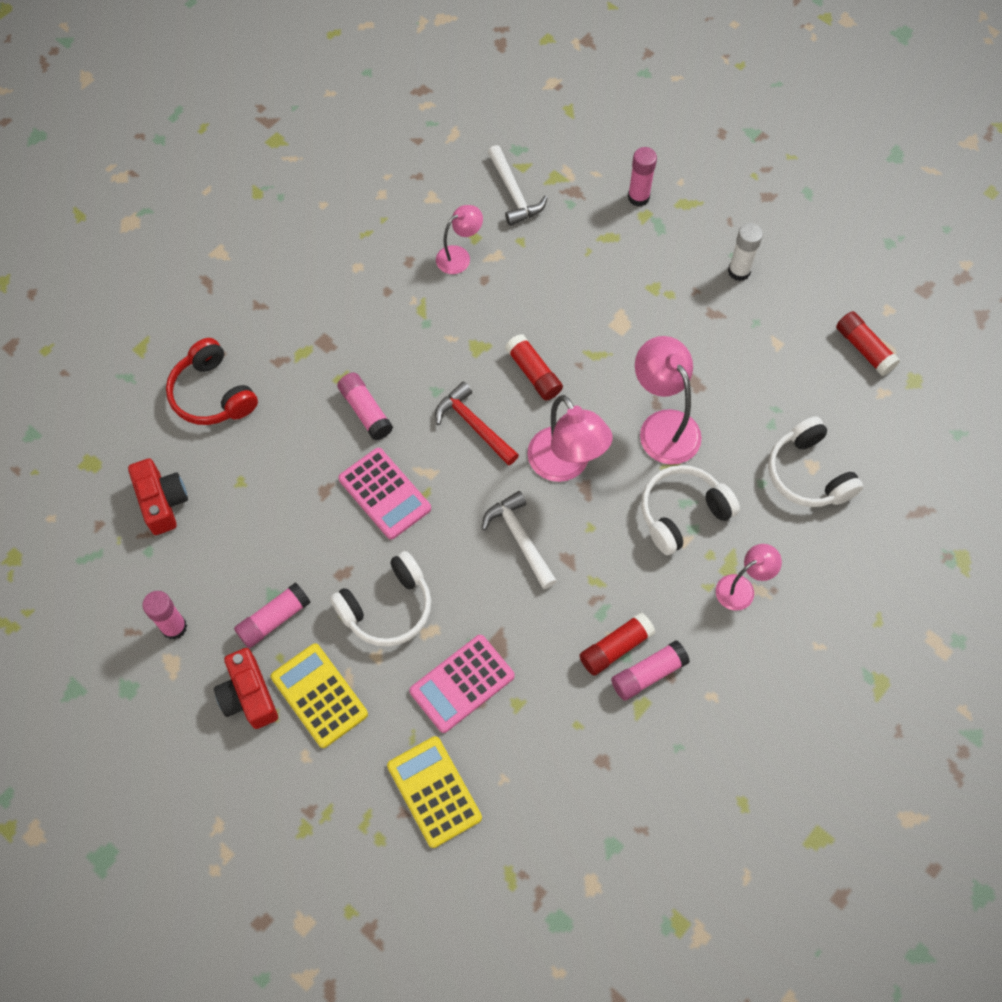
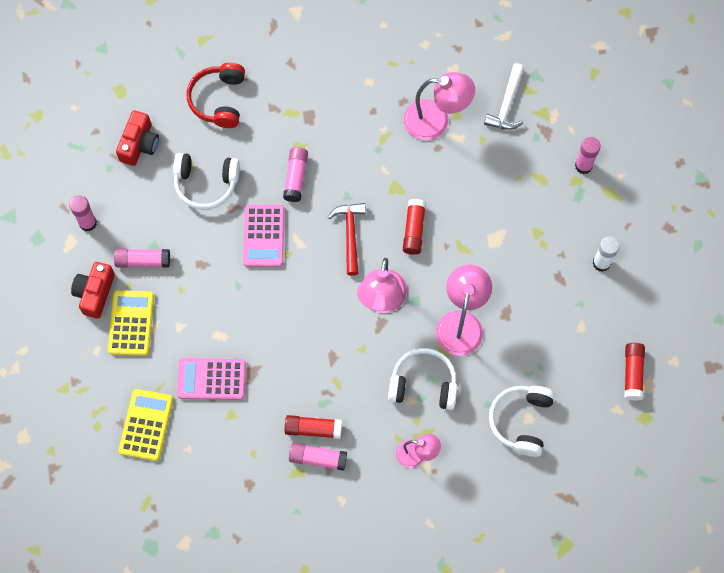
camera: 40 degrees right, 5 degrees up
(387, 608) = (208, 304): white headphones -> white headphones (206, 184)
(459, 256) = (436, 121): pink lamp -> pink lamp, size x1.68
(519, 538) = (316, 323): white hammer -> none

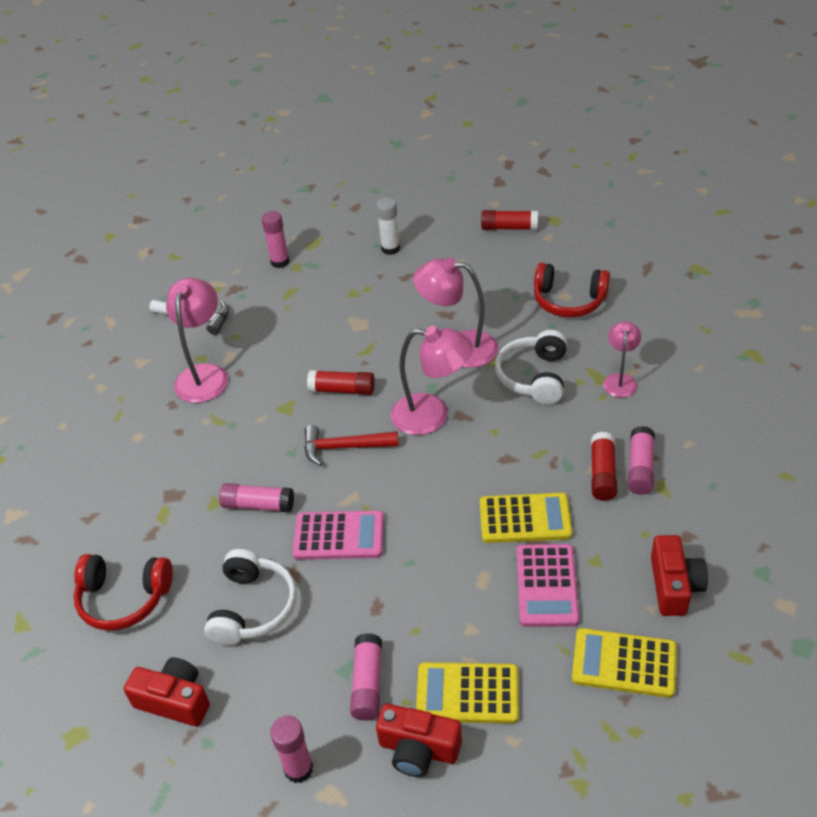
camera: 85 degrees left, 25 degrees down
(206, 468) = (674, 586): none -> red camera
(272, 367) = (525, 519): none -> yellow calculator
(521, 421) = (569, 301): white headphones -> red headphones

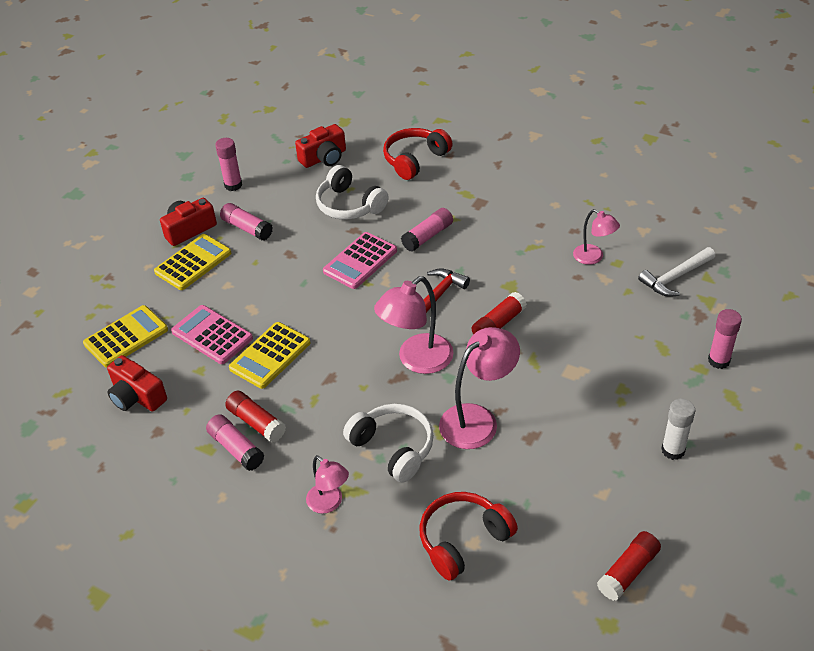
camera: 125 degrees right, 0 degrees up
(204, 374) = (593, 257): pink lamp -> pink lamp, size x0.60

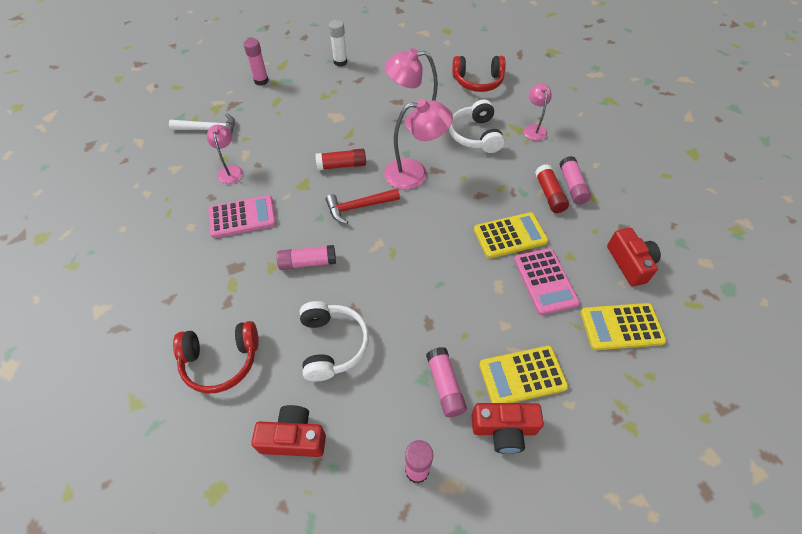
camera: 145 degrees left, 10 degrees up
(360, 261) = (379, 274): pink calculator -> pink calculator (242, 217)
(628, 571) = (418, 39): red glue stick -> none

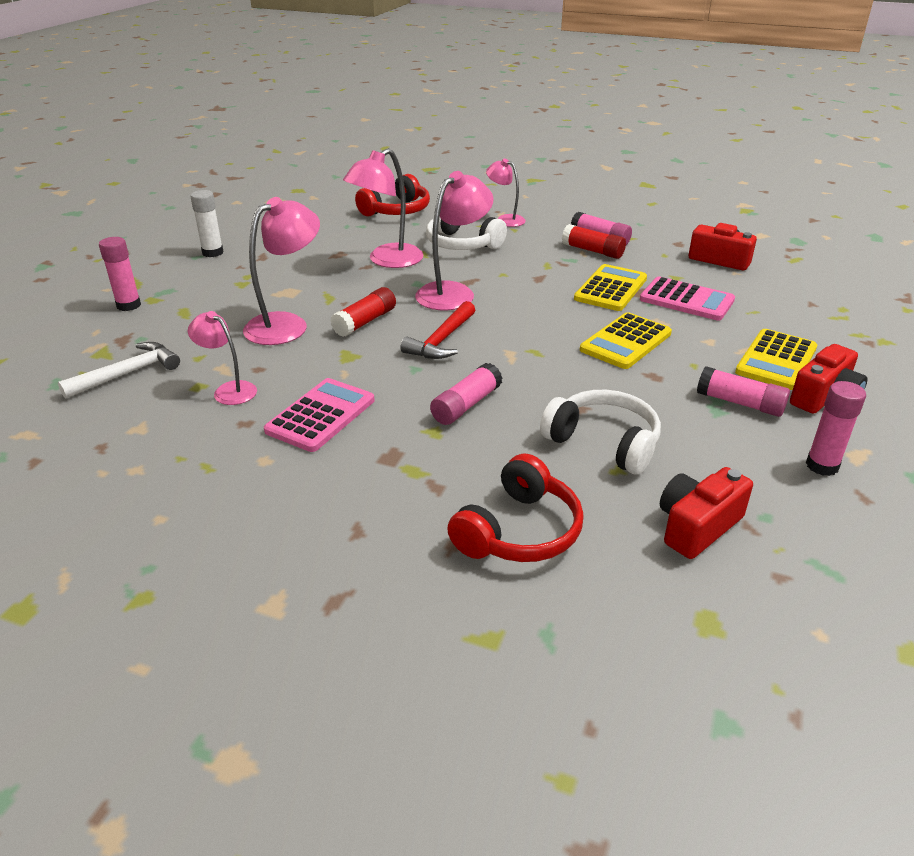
camera: 45 degrees left, 20 degrees down
(306, 141) = (286, 324): none -> pink lamp
(621, 327) = (780, 295): yellow calculator -> yellow calculator (626, 342)

